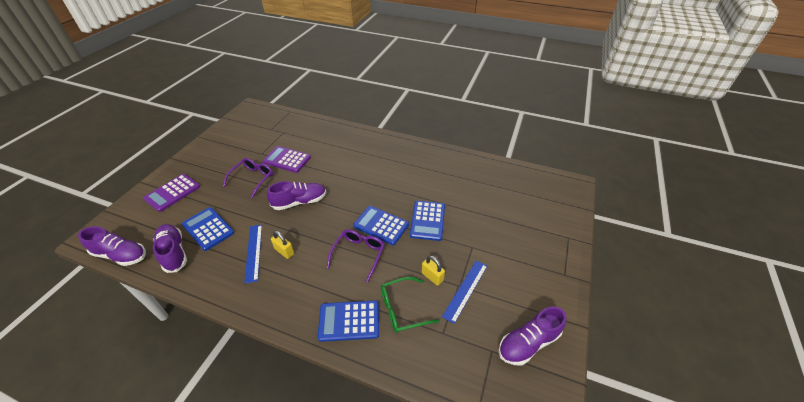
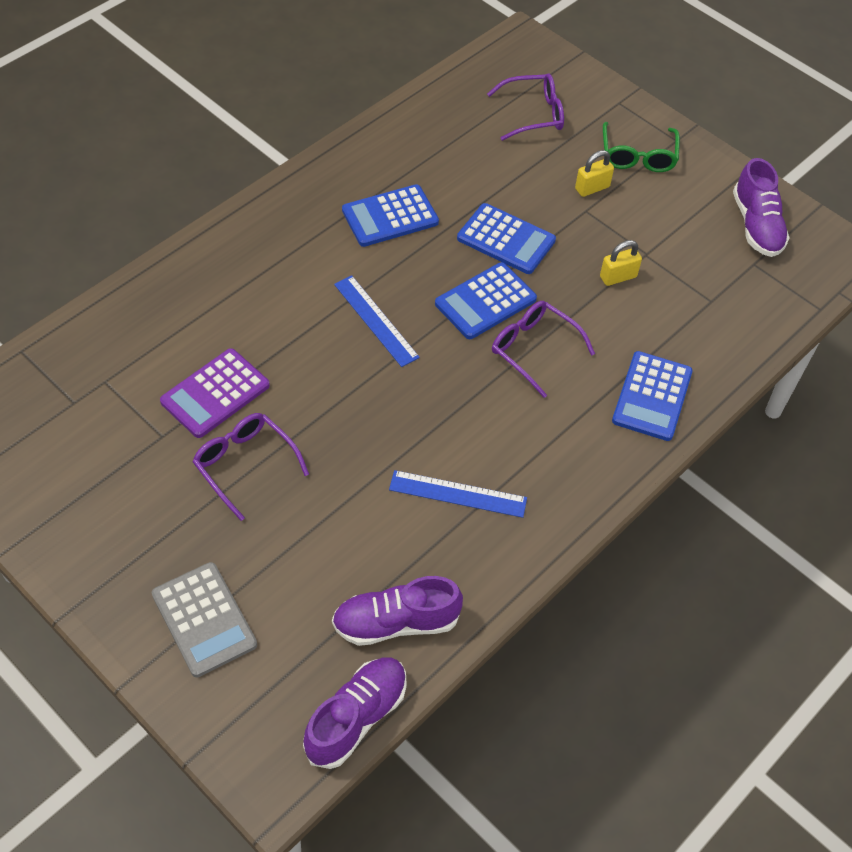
camera: 70 degrees left, 10 degrees up
(172, 193) = (204, 619): purple calculator -> grey calculator
(208, 229) = (358, 560): blue calculator -> blue calculator (390, 217)
(284, 251) = (478, 448): yellow padlock -> yellow padlock (592, 188)
(299, 202) = (363, 400): purple shoe -> none
(402, 309) = (657, 330): green glasses -> green glasses (638, 156)
(466, 290) = (656, 250): blue ruler -> blue ruler (376, 320)
(524, 204) = (533, 114): none -> purple glasses

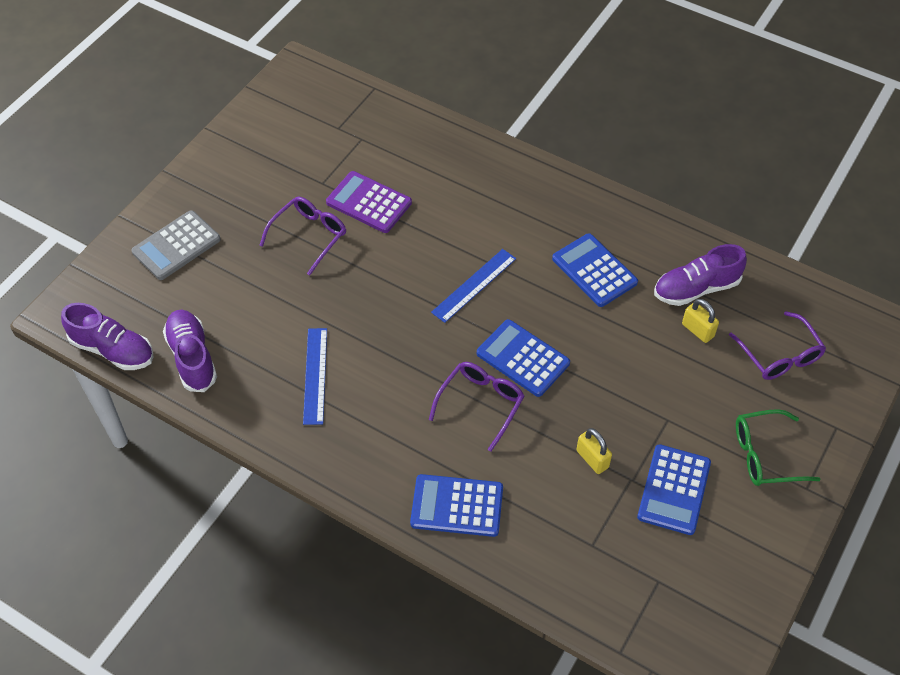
camera: 80 degrees right, 0 degrees up
(506, 239) = (603, 361): blue calculator -> blue calculator (674, 490)
(592, 188) = (700, 421): yellow padlock -> yellow padlock (697, 330)
(756, 225) = (715, 579): purple shoe -> purple shoe (696, 288)

